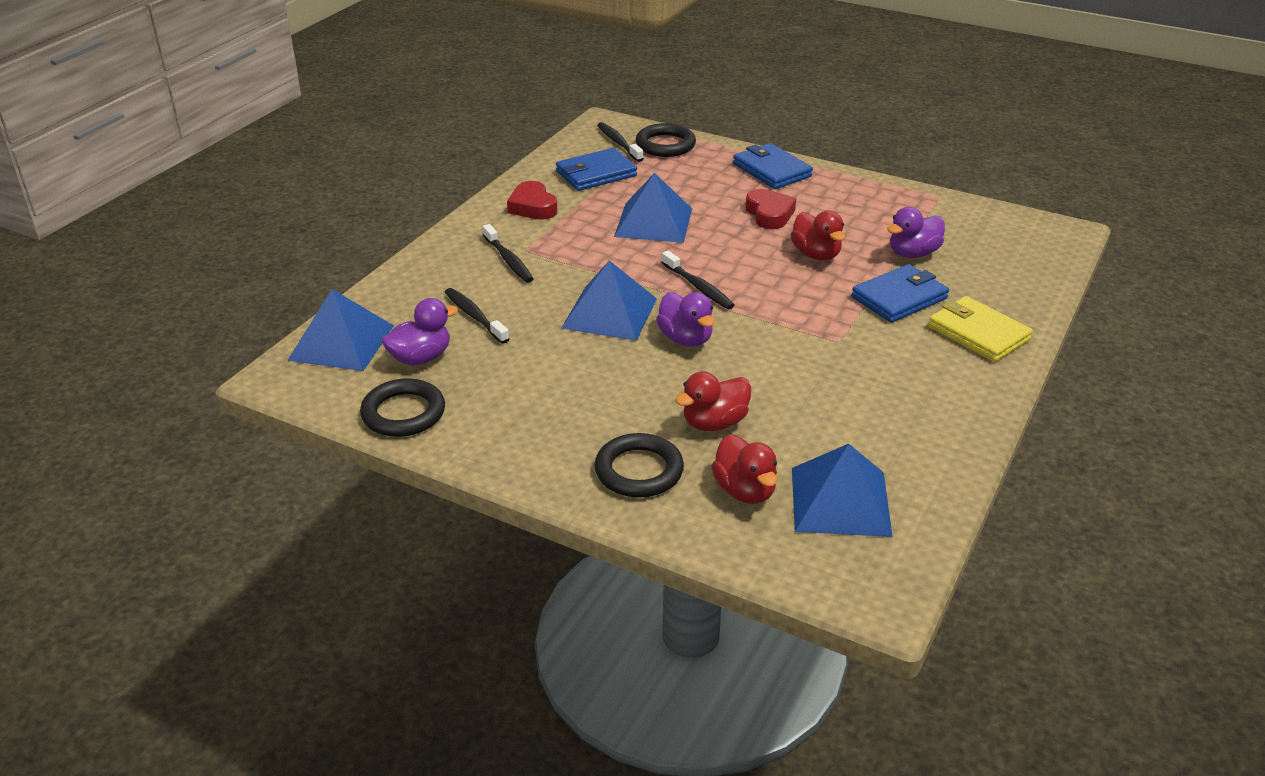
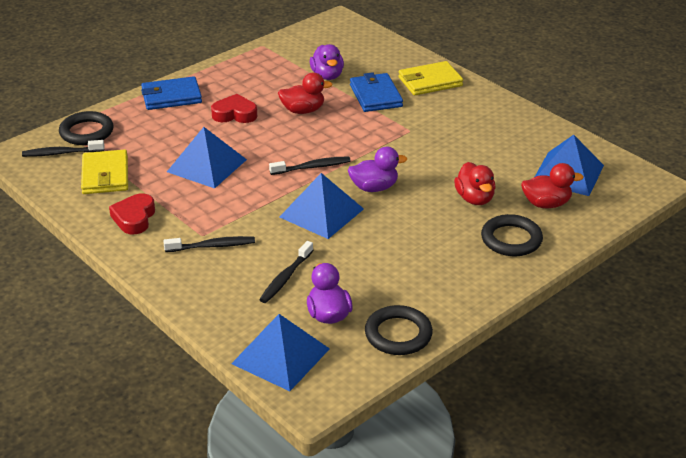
camera: 70 degrees left, 0 degrees up
(474, 316) = (285, 278): black toothbrush -> black toothbrush turned 45 degrees counterclockwise
(533, 207) = (134, 218): red heart -> red heart turned 105 degrees clockwise
(596, 174) = (105, 175): blue wallet -> yellow wallet

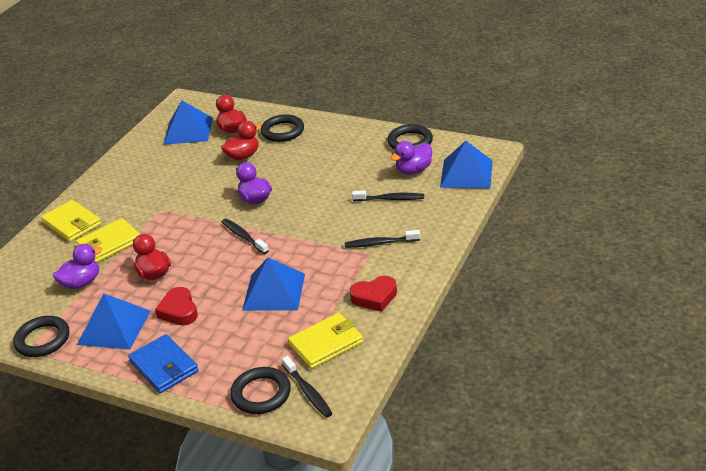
camera: 110 degrees left, 0 degrees up
(212, 246) = (380, 243): black toothbrush -> black toothbrush turned 60 degrees counterclockwise
(267, 52) = (42, 339): none -> black ring
(321, 212) = (303, 211): blue pyramid -> blue pyramid (114, 327)
(375, 96) = (109, 244): blue wallet -> yellow wallet

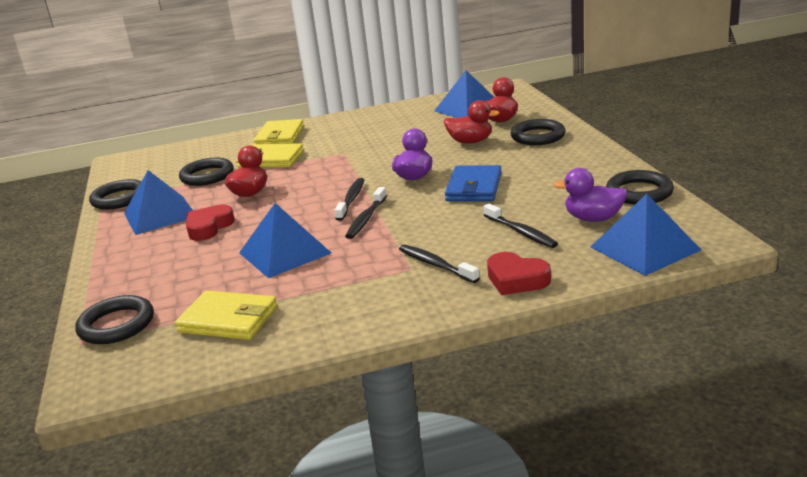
camera: 50 degrees right, 10 degrees down
(82, 283) = (207, 176): purple duck -> black ring
(164, 366) = (122, 260): blue wallet -> blue wallet (474, 188)
(308, 392) = (139, 349): black toothbrush -> black toothbrush (366, 219)
(374, 297) = (338, 308): red heart -> red heart (516, 279)

